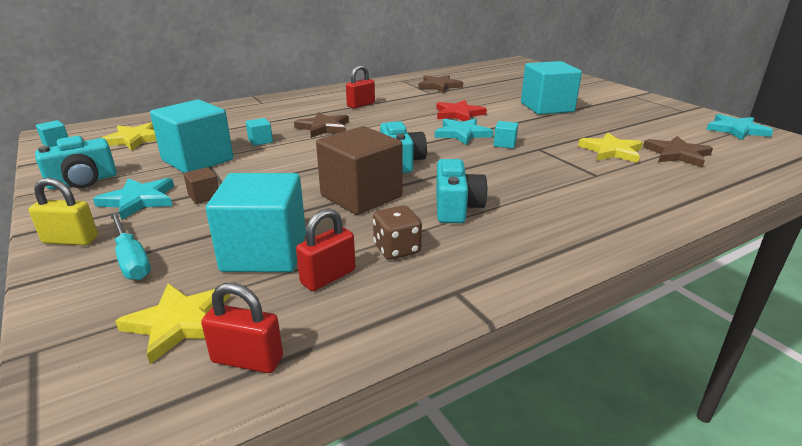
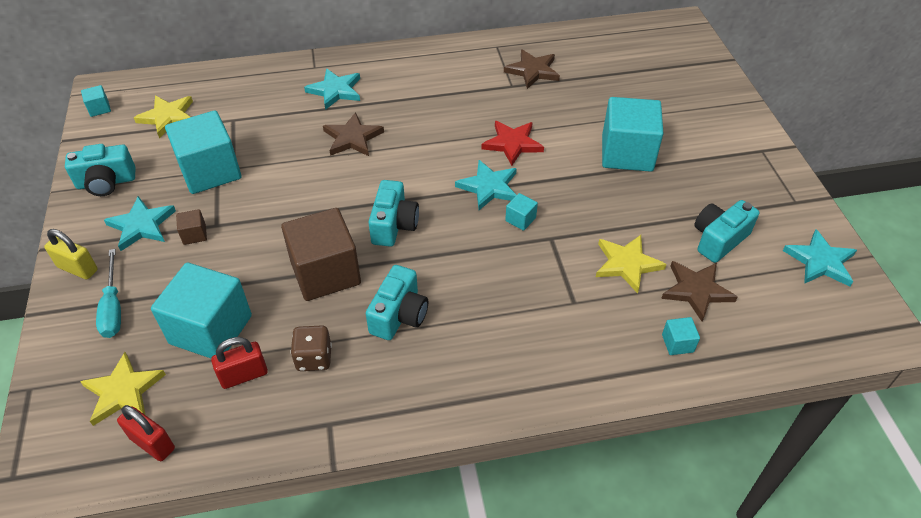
camera: 20 degrees right, 20 degrees up
(260, 141) = (279, 150): turquoise cube -> turquoise cube (677, 343)
(289, 110) = (335, 90): none -> turquoise star
(361, 105) = (416, 97): red padlock -> none
(658, 131) = (718, 239): none -> turquoise camera

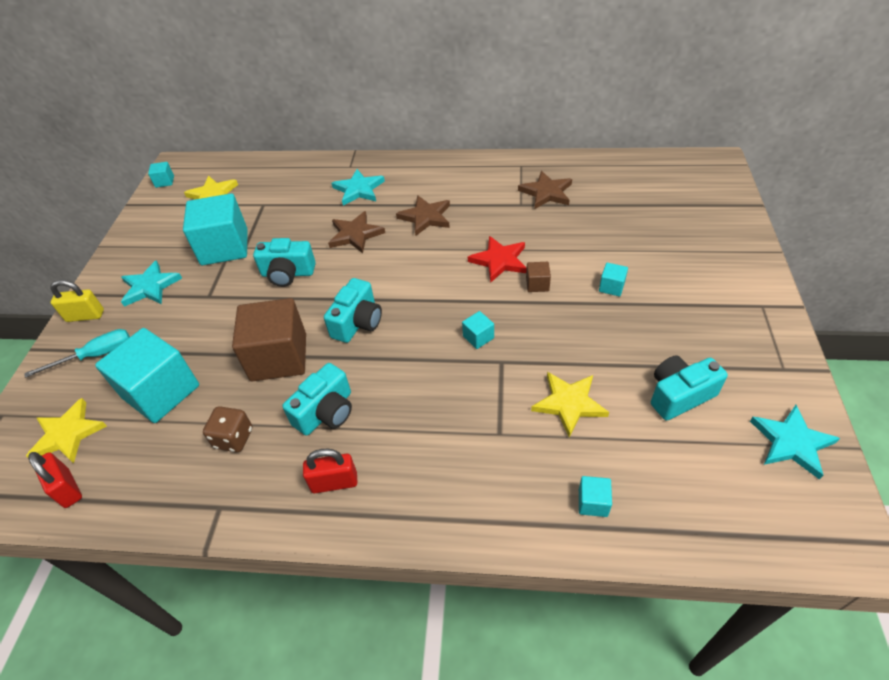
camera: 20 degrees right, 0 degrees up
(77, 268) = (85, 316): yellow padlock -> yellow padlock turned 45 degrees counterclockwise
(106, 182) = (141, 245): turquoise camera -> turquoise camera (288, 273)
(113, 307) = (95, 355): turquoise screwdriver -> turquoise screwdriver turned 120 degrees counterclockwise
(194, 234) = (187, 302): brown cube -> brown cube (537, 284)
(244, 375) = (168, 441): red padlock -> red padlock (334, 482)
(489, 187) = (460, 300): turquoise star -> none
(627, 153) = (611, 287): turquoise cube -> turquoise cube, size x0.42
(696, 291) = (634, 447): brown star -> brown star (425, 217)

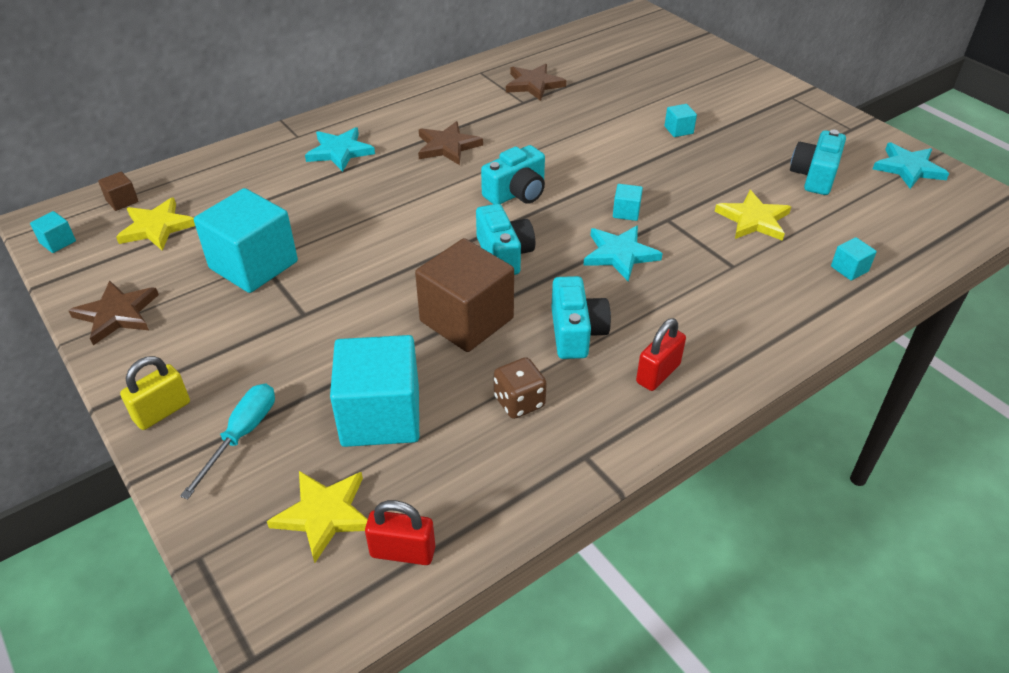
camera: 45 degrees left, 5 degrees down
(150, 287) = (211, 343): turquoise star -> turquoise star (620, 254)
(288, 273) = (369, 252): turquoise camera -> turquoise camera (516, 193)
(355, 234) = (394, 189): brown star -> brown star (117, 314)
(499, 260) = (565, 150): red star -> none
(537, 284) = (620, 153): brown cube -> brown cube (122, 201)

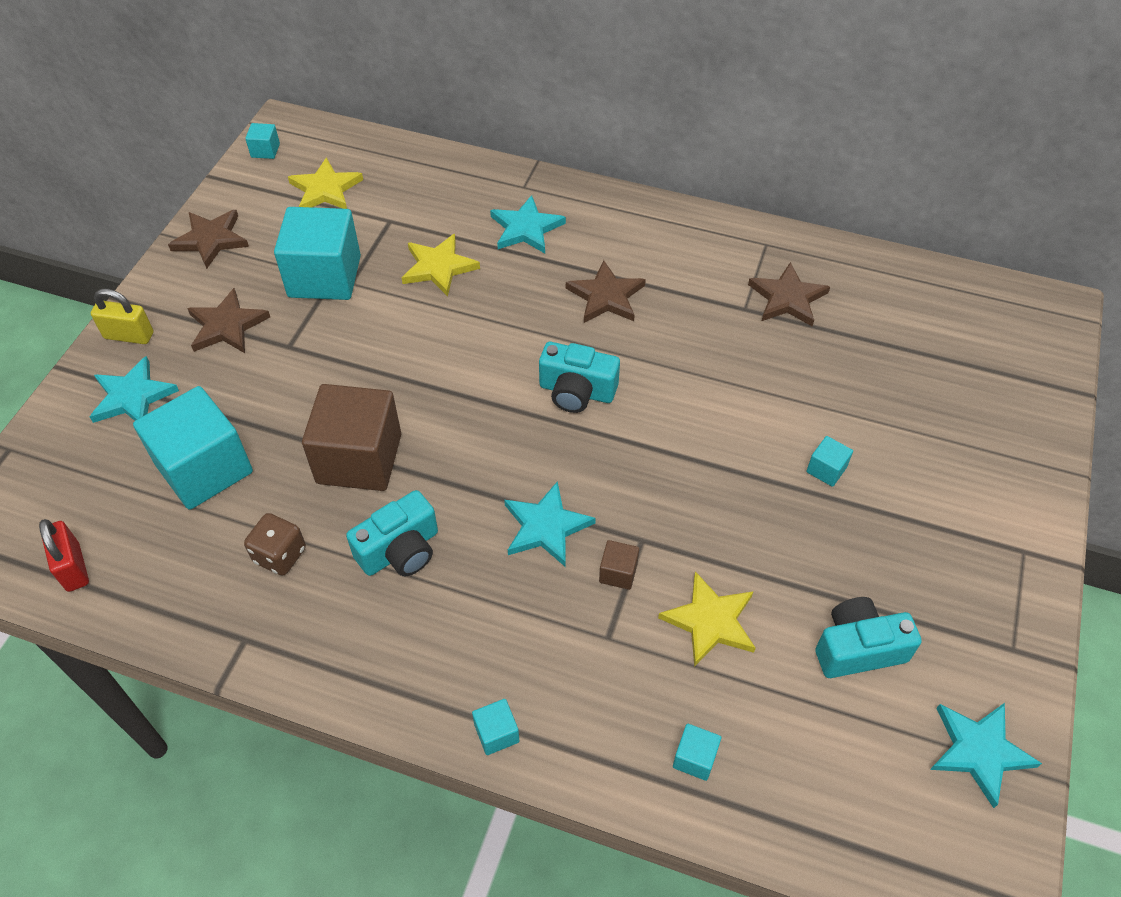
camera: 55 degrees right, 10 degrees up
(122, 201) = (341, 148): brown cube -> brown cube (618, 572)
(234, 342) = (227, 325): none -> brown star
(242, 435) = (133, 396): turquoise screwdriver -> turquoise star
(324, 514) = (84, 496): yellow star -> yellow star (438, 267)
(504, 254) = (471, 435): turquoise camera -> none
(626, 212) = (622, 497): turquoise cube -> turquoise cube (496, 733)
(658, 373) = (387, 646): red padlock -> none

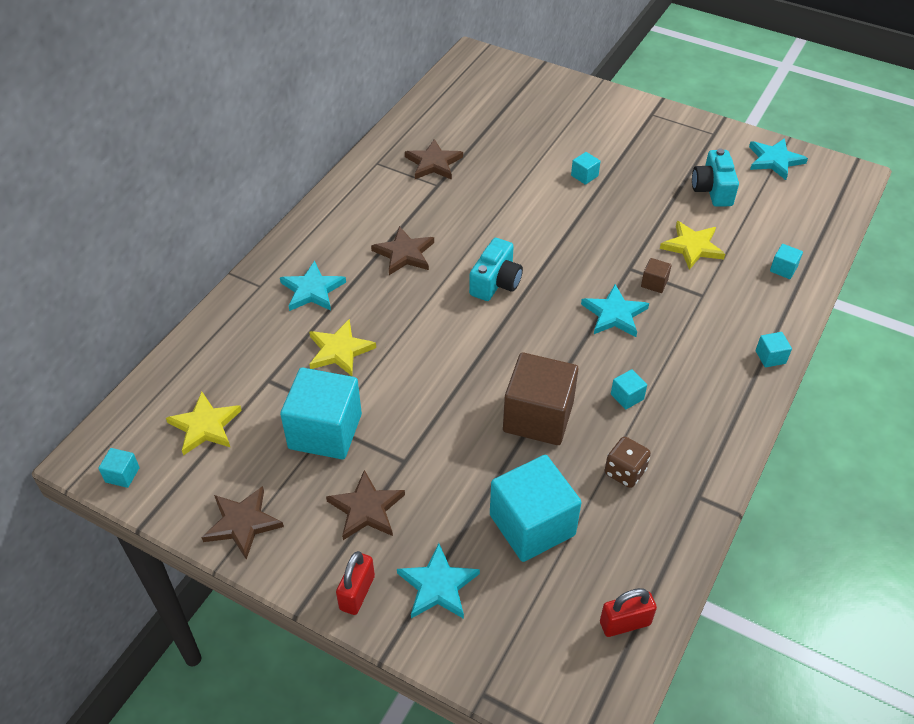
camera: 80 degrees left, 5 degrees down
(129, 335) = (357, 593): yellow padlock -> red padlock
(400, 550) = (627, 397): turquoise camera -> turquoise cube

